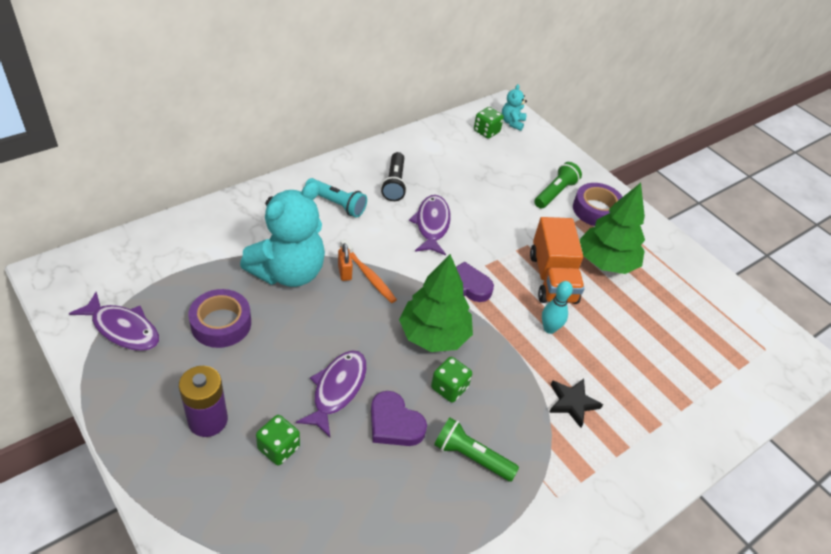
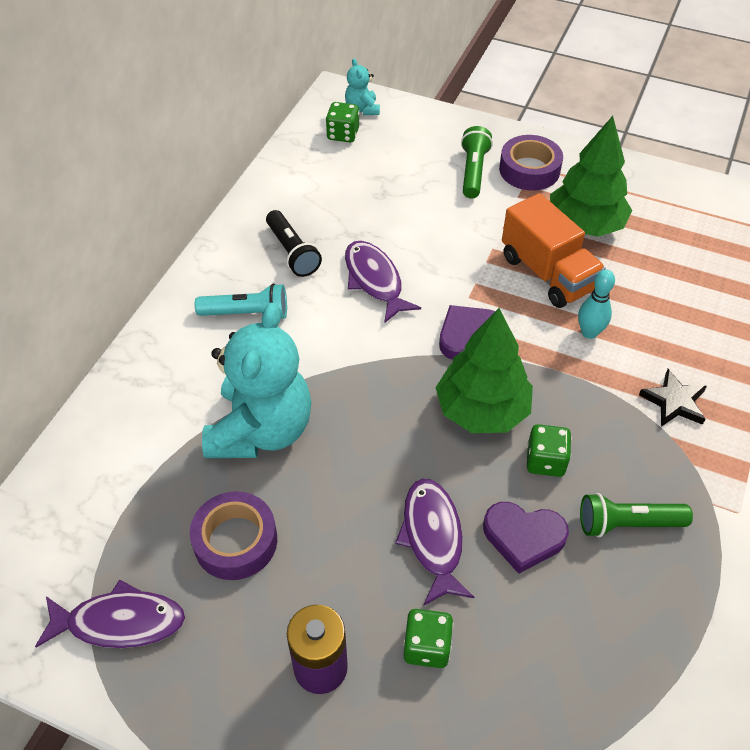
camera: 25 degrees left, 5 degrees up
(344, 272) = (325, 393): orange padlock -> none
(368, 275) = (354, 381): orange toothbrush -> none

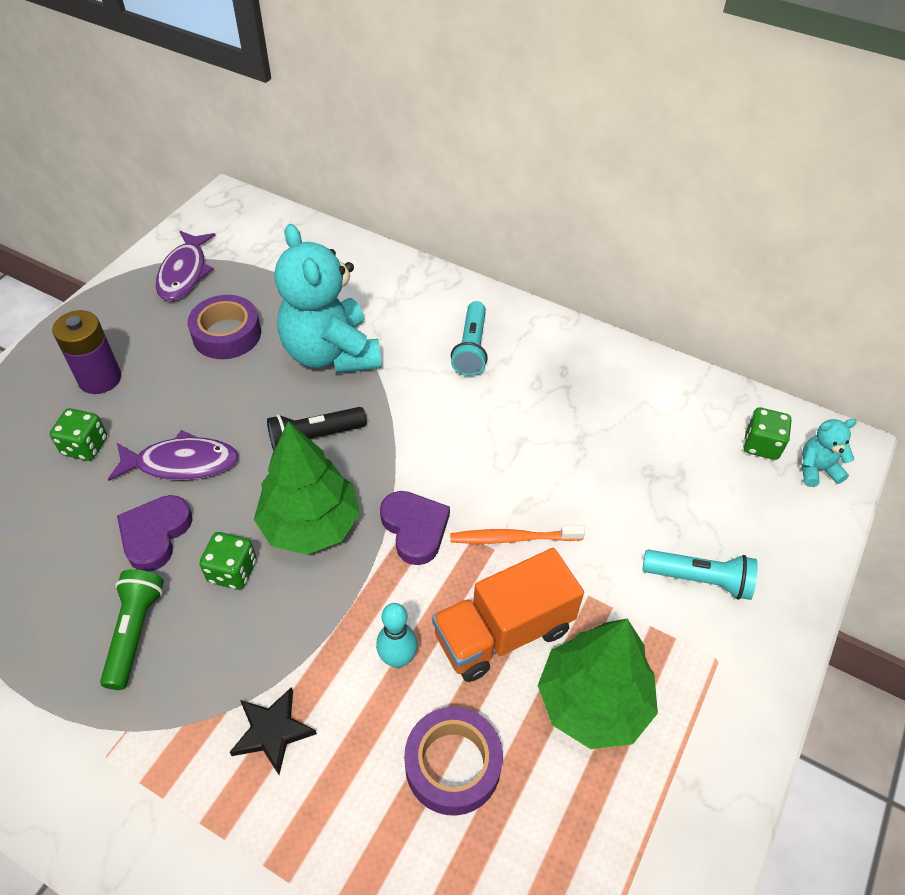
camera: 95 degrees right, 0 degrees up
(261, 430) = (331, 353): turquoise teddy bear -> turquoise teddy bear turned 45 degrees clockwise
(292, 252) = (554, 386): black flashlight -> black flashlight (315, 437)
(375, 280) = (506, 452): purple fish -> none
(462, 272) = (513, 538): none -> orange toothbrush
(473, 172) = (699, 579): green flashlight -> turquoise flashlight
(529, 170) = (708, 652): purple tape -> purple tape (453, 765)

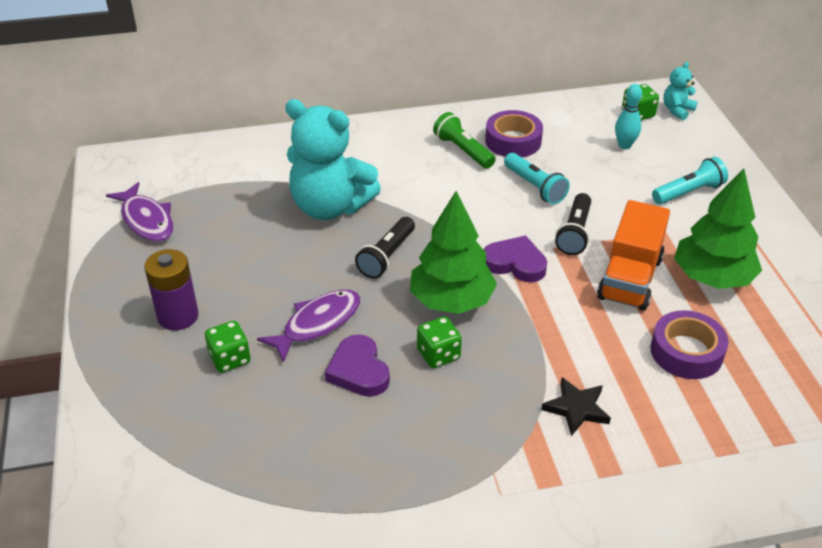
camera: 40 degrees left, 10 degrees down
(135, 632) = (424, 425): green flashlight -> green flashlight (463, 151)
(227, 334) = (237, 237): purple tape -> purple tape (513, 141)
(398, 659) = (594, 328): turquoise bowling pin -> turquoise bowling pin (624, 145)
(471, 348) = (417, 154): turquoise flashlight -> turquoise flashlight (535, 187)
(513, 538) = (574, 233): orange toothbrush -> black flashlight

